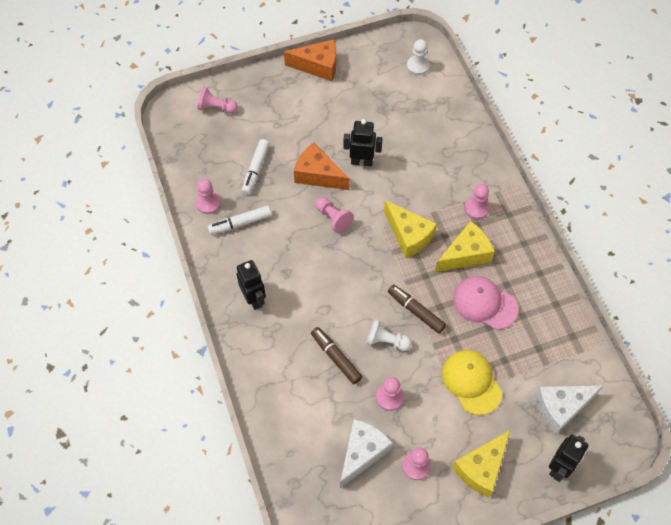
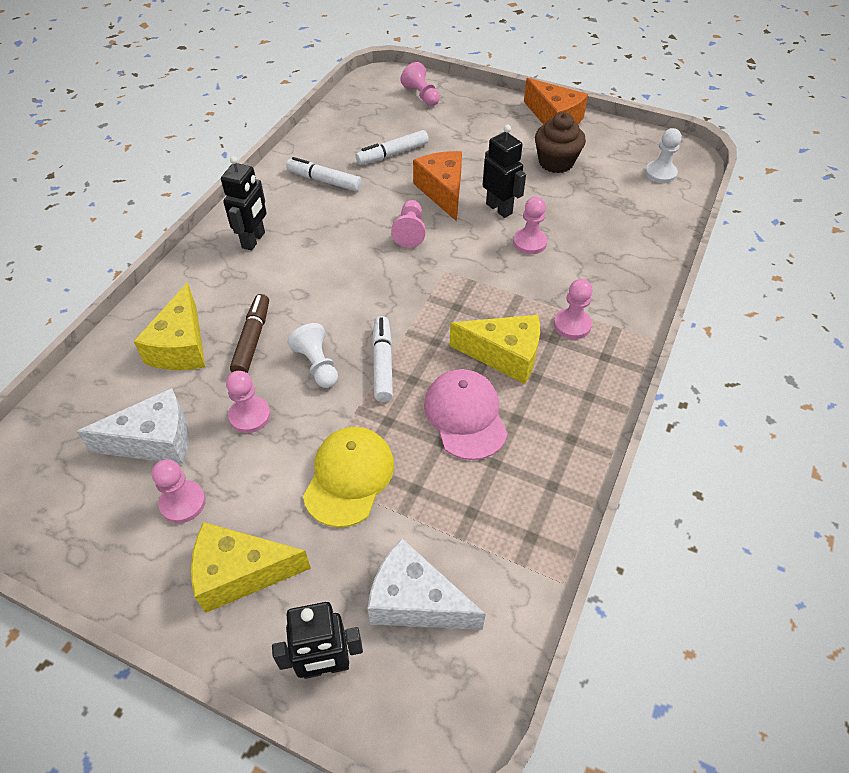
camera: 45 degrees right, 10 degrees down
(208, 203) = (320, 151): pink pawn -> pink pawn (529, 242)
(355, 101) = (556, 162): none -> brown cupcake
(408, 235) = (465, 296): yellow cheese -> yellow cheese (181, 346)
(416, 311) = (382, 363): brown marker -> white marker

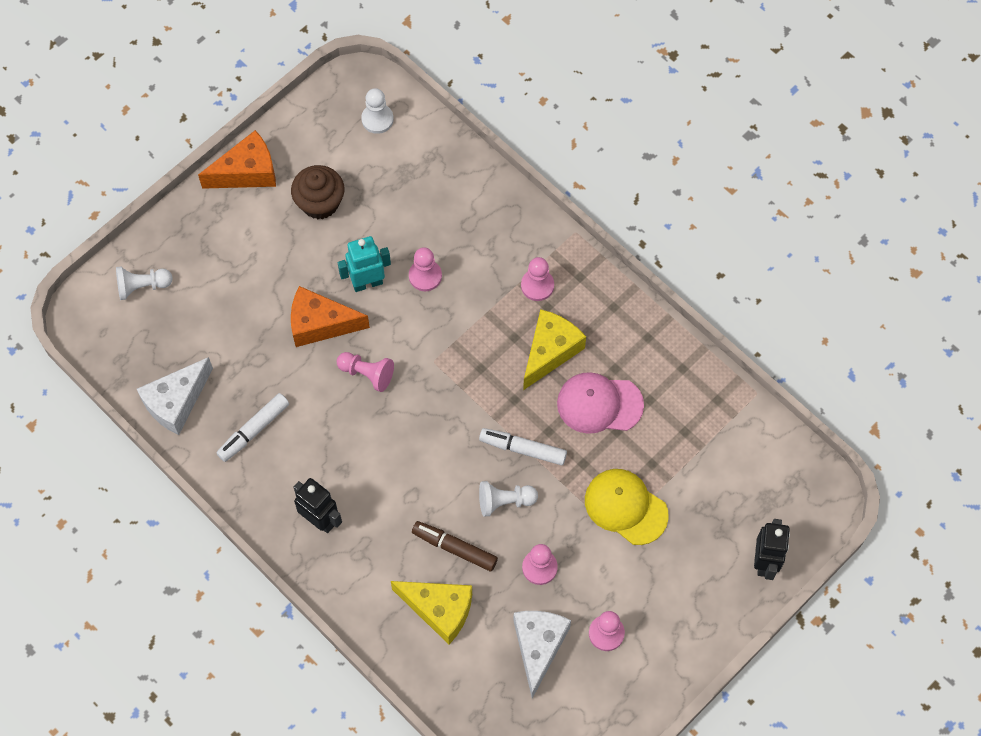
camera: 70 degrees left, 15 degrees up
(240, 573) = (680, 602): yellow cheese -> none
(392, 154) = (237, 351): white marker -> none
(415, 601) = (739, 492): white cheese -> white cheese (176, 402)
(421, 96) = (142, 286): pink pawn -> white pawn
(499, 208) = (367, 283): black robot -> turquoise robot

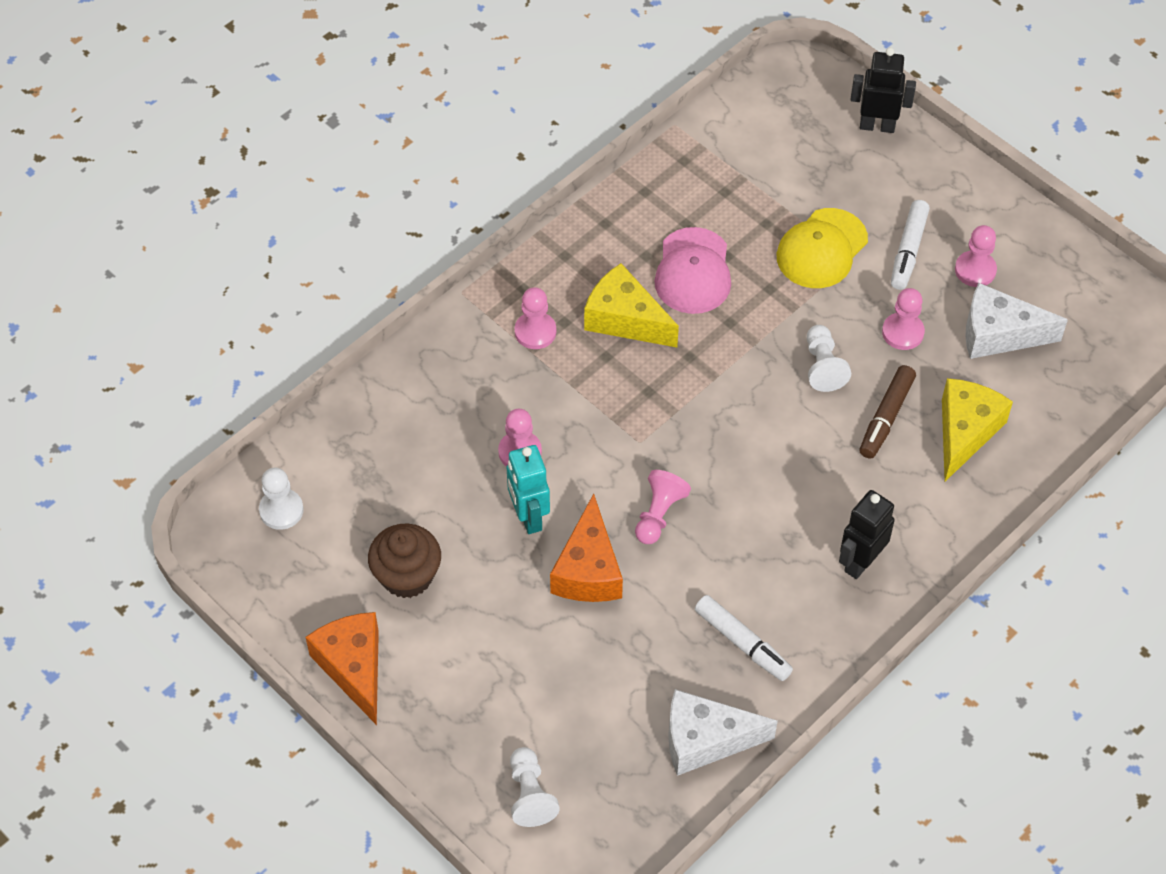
camera: 90 degrees left, 10 degrees down
(176, 402) = (705, 740): white cheese -> white cheese turned 135 degrees clockwise
(523, 449) = (754, 348): white marker -> white marker (908, 250)

